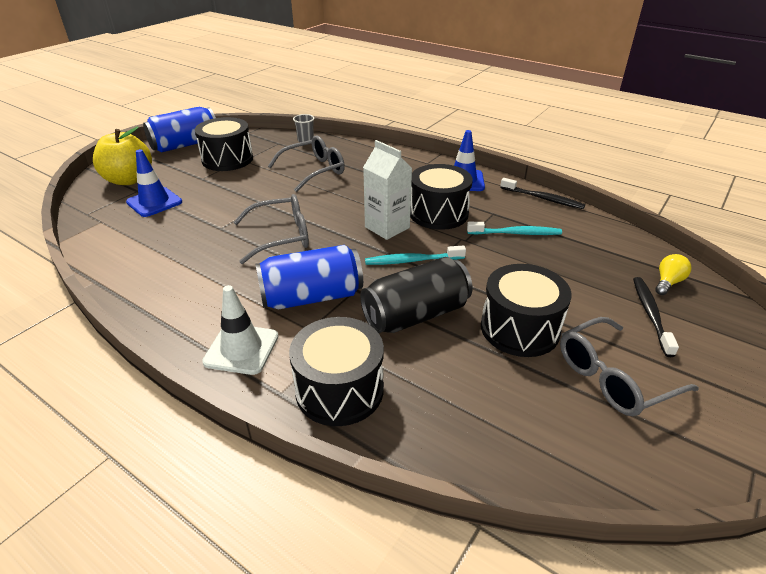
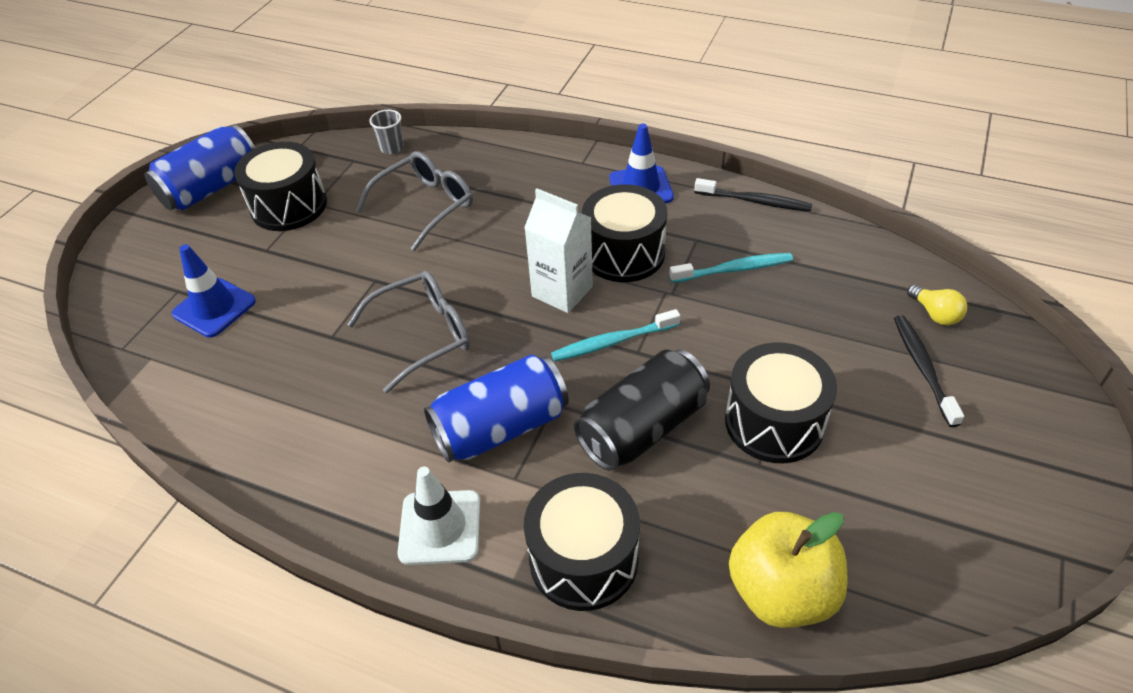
camera: 10 degrees left, 10 degrees up
(129, 180) = (156, 272): yellow apple -> yellow apple (781, 592)
(613, 377) = (896, 470): grey glasses -> none
(668, 282) = (935, 314): yellow light bulb -> yellow light bulb turned 120 degrees clockwise

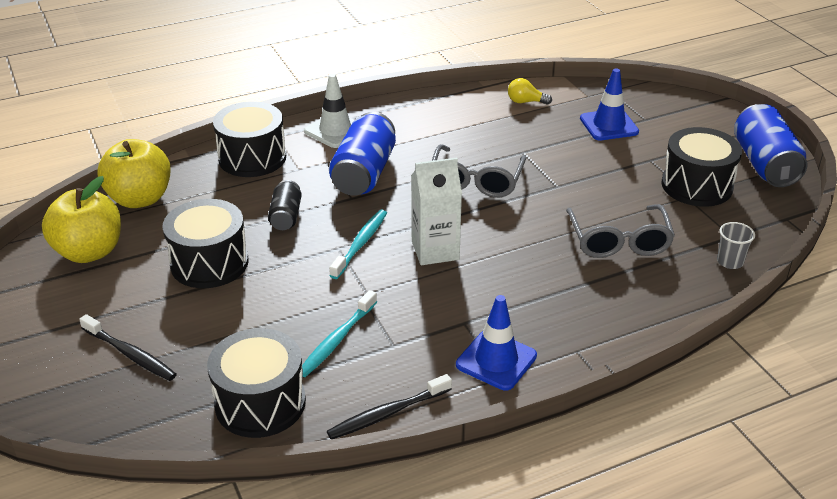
camera: 130 degrees right, 10 degrees down
(624, 253) = (432, 300): black drum -> black drum (260, 403)
(642, 428) = (286, 216): black can -> black can, size x0.55
(899, 538) = (89, 252): none -> yellow apple
(935, 314) = (145, 404): yellow light bulb -> yellow light bulb (525, 102)

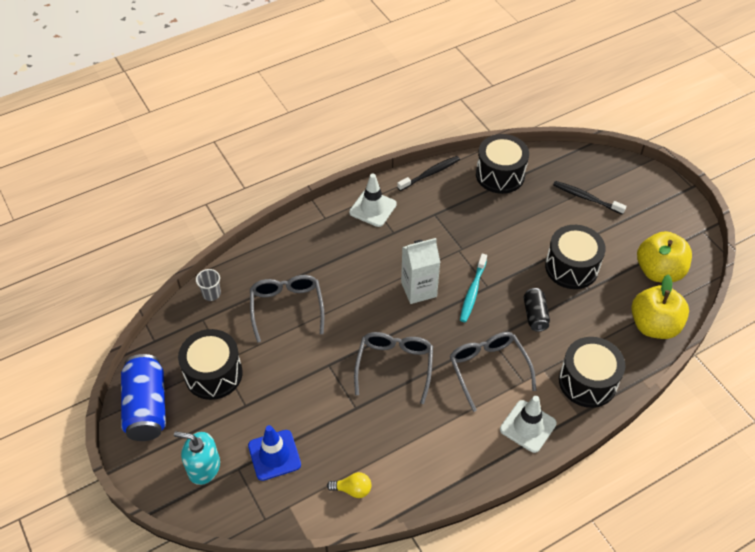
camera: 175 degrees right, 15 degrees up
(337, 340) = (469, 215): turquoise toothbrush -> none
(364, 173) = (488, 369): blue can -> grey glasses
(496, 360) = (373, 208): blue traffic cone -> white traffic cone
(681, 121) = (203, 467): none -> turquoise soap dispenser

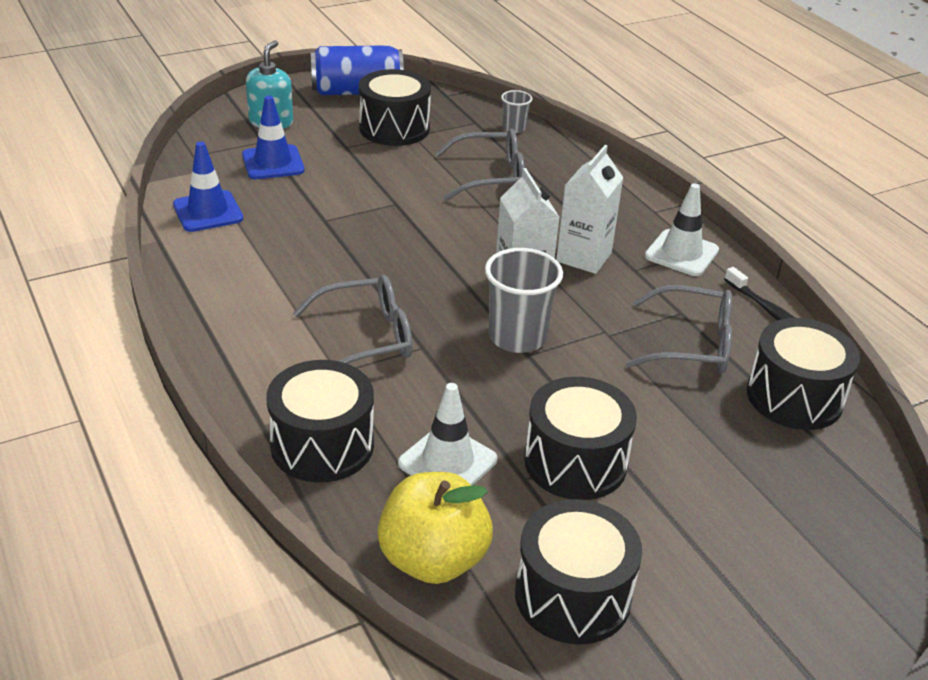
camera: 90 degrees right, 15 degrees down
(352, 489) = (208, 212): yellow light bulb -> blue traffic cone
(383, 257) = (584, 257): none -> white carton
(394, 366) = (386, 254): grey glasses -> grey glasses (692, 344)
(472, 292) = (517, 337): turquoise toothbrush -> grey cup
(528, 426) = (255, 366): white traffic cone -> white traffic cone (447, 461)
(535, 315) = (467, 401): black can -> none
(586, 198) = (762, 511): black toothbrush -> none
(659, 271) = (572, 595): yellow apple -> black drum

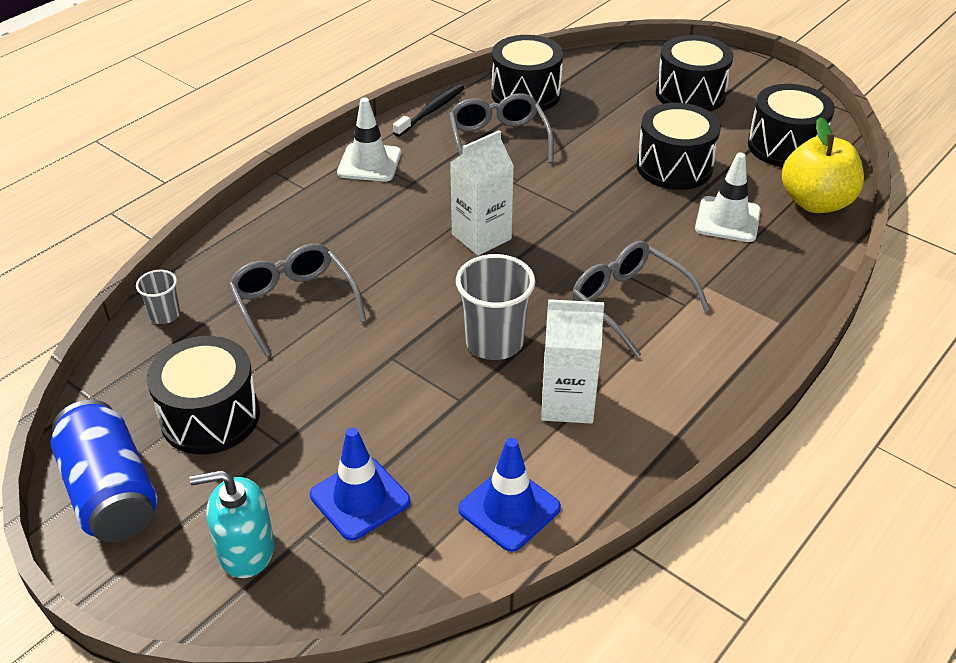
camera: 110 degrees left, 5 degrees up
(322, 445) = (771, 283): black drum -> black drum (690, 94)
(517, 337) = (558, 222): grey cup -> grey cup (494, 342)
(584, 257) = (412, 212): white carton -> white carton (567, 403)

